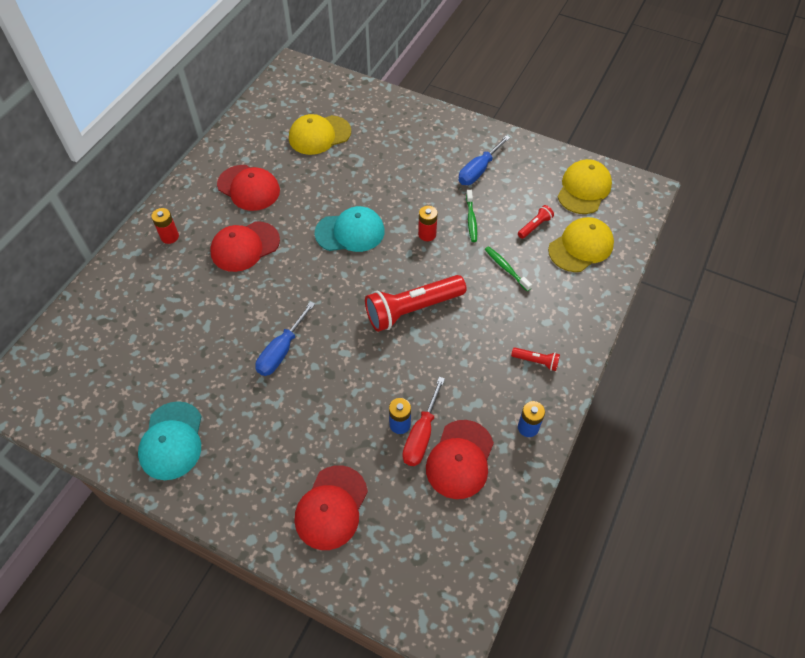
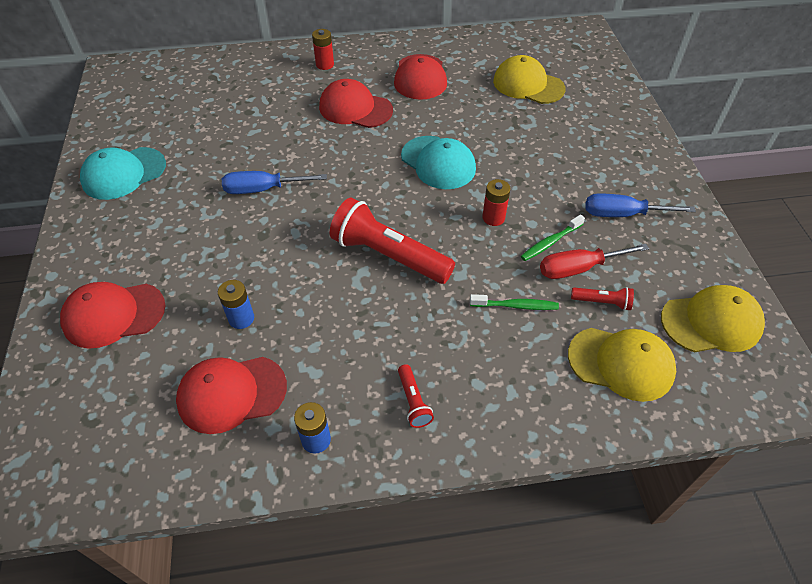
camera: 55 degrees right, 5 degrees down
(421, 435) = (241, 343): red screwdriver -> red screwdriver (579, 268)
(506, 268) = (516, 306): green toothbrush -> green toothbrush turned 75 degrees clockwise

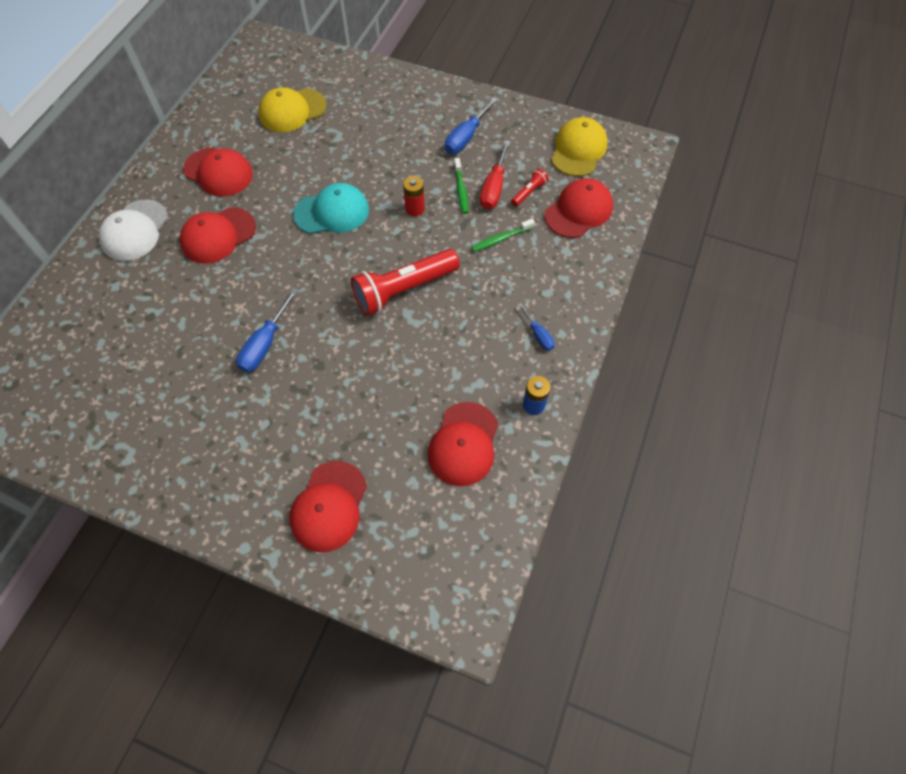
camera: 60 degrees left, 10 degrees up
(124, 173) = (151, 450): turquoise cap -> none
(241, 318) = (397, 412): blue battery -> none
(325, 64) = (135, 230): red battery -> white cap
(413, 401) = (538, 335): red flashlight -> blue screwdriver
(516, 306) = (501, 239): green toothbrush -> green toothbrush turned 150 degrees counterclockwise
(621, 363) = (578, 211): yellow cap -> red cap

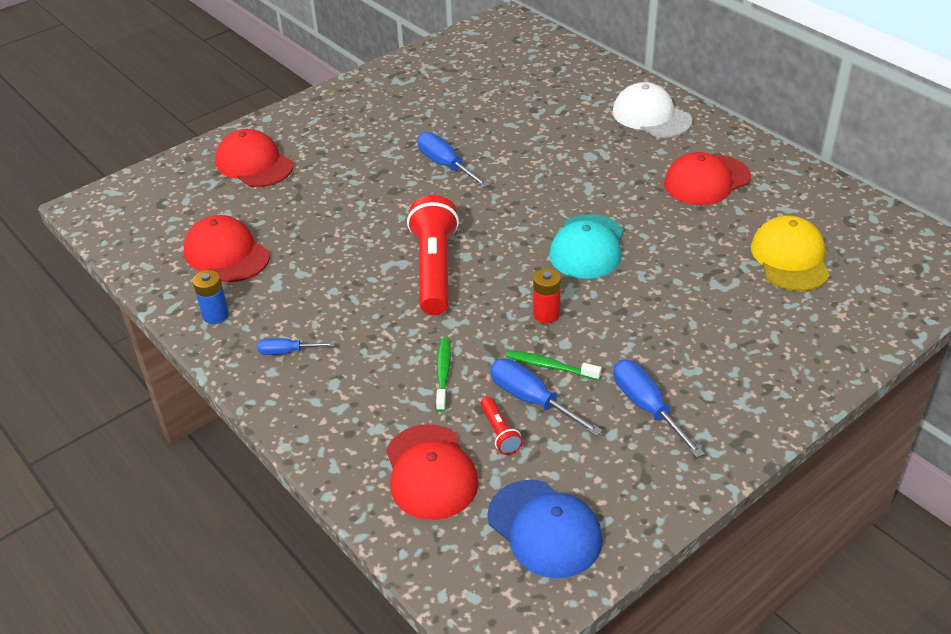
camera: 120 degrees right, 20 degrees down
(218, 235) = (608, 163): red cap -> none
(494, 188) = (532, 400): red screwdriver -> blue screwdriver
(578, 150) = (544, 528): yellow cap -> blue cap

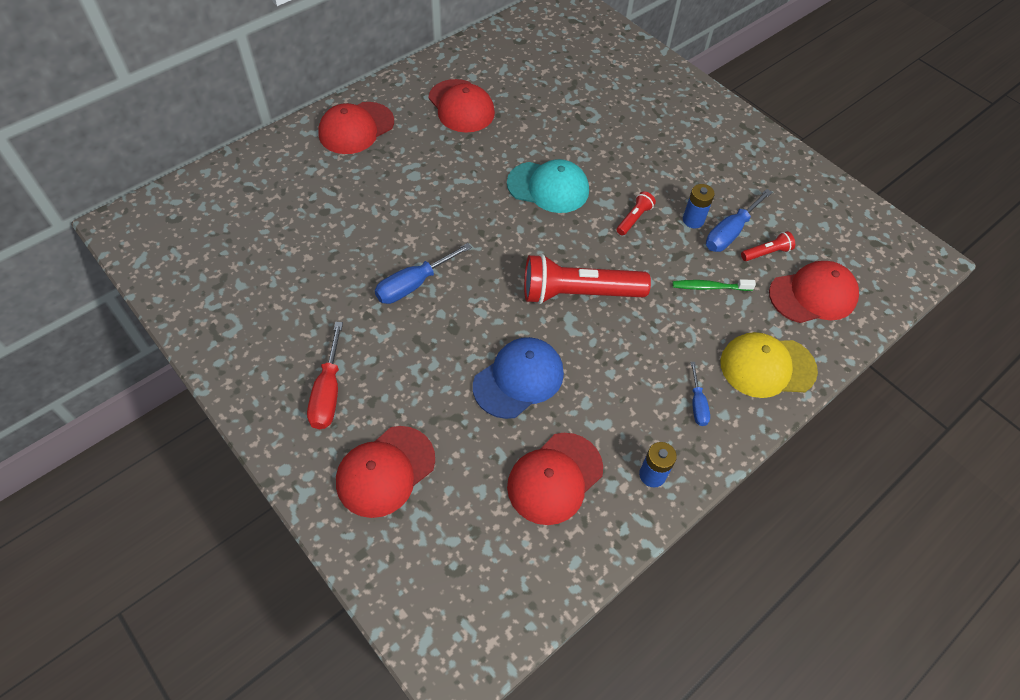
camera: 95 degrees left, 15 degrees up
(333, 130) = (328, 392): none -> red screwdriver
(544, 528) = (847, 232): blue cap -> blue cap (518, 379)
(546, 314) = (634, 219): red battery -> red flashlight
(549, 366) = (693, 220): green toothbrush -> blue battery
(647, 407) = (727, 170): blue screwdriver -> none
(651, 116) = (356, 128): white cap -> red cap
(790, 258) = (563, 77): yellow cap -> yellow cap (767, 366)

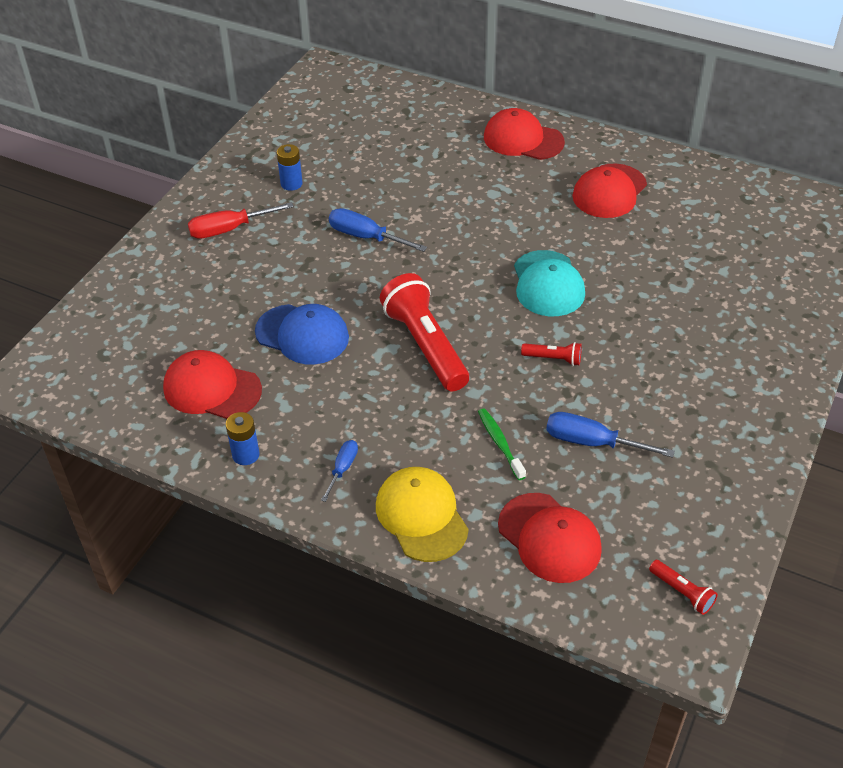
camera: 70 degrees right, 10 degrees down
(385, 471) = (172, 286): red cap -> none
(693, 220) = (587, 406): blue battery -> blue battery (291, 184)
(697, 404) = (342, 469): blue screwdriver -> blue screwdriver turned 135 degrees clockwise
(766, 253) = (584, 481): red flashlight -> red flashlight (682, 592)

